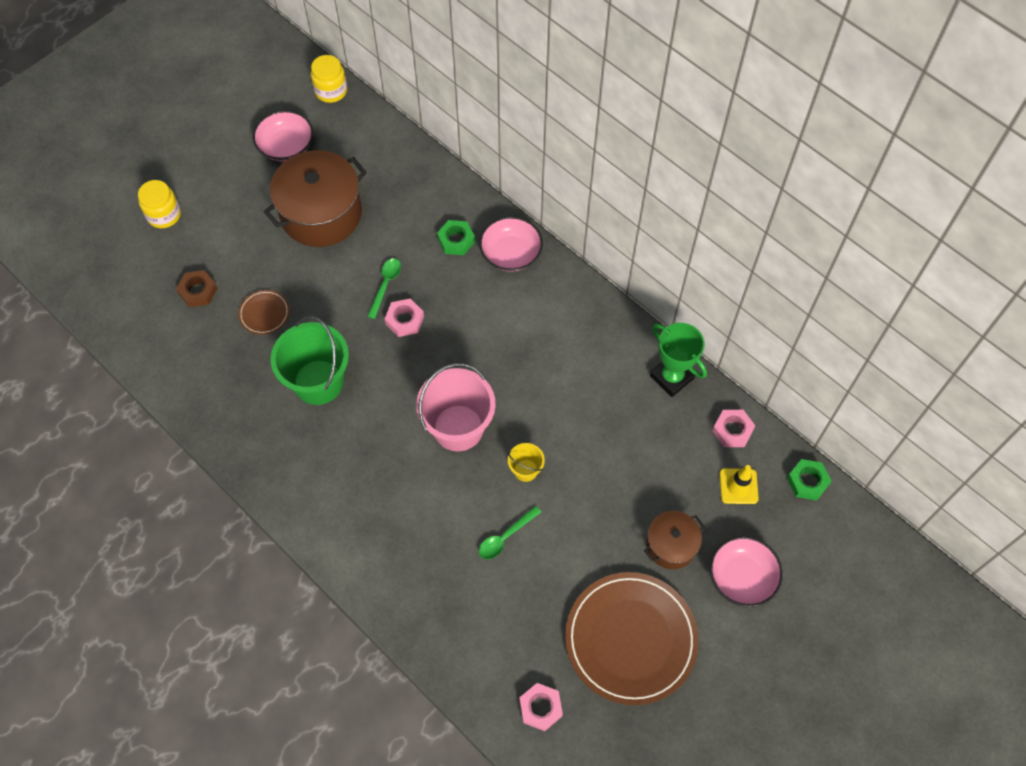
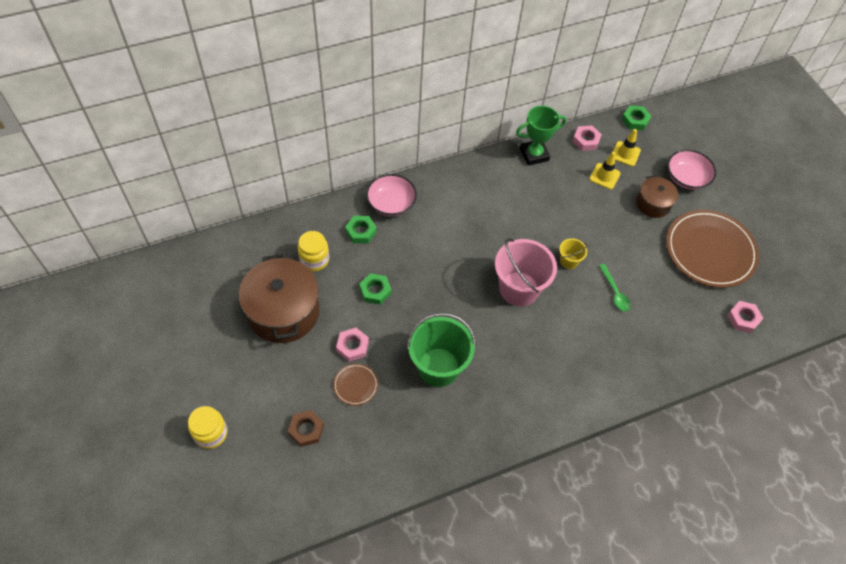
camera: 70 degrees left, 5 degrees down
(286, 146) = (200, 314): pink bowl -> none
(331, 91) = (166, 263): yellow jar -> yellow jar (314, 260)
(385, 285) = (375, 291): green spoon -> green nut
(404, 320) = (412, 289): pink nut -> pink nut (352, 346)
(684, 471) = (604, 176): none -> yellow traffic cone

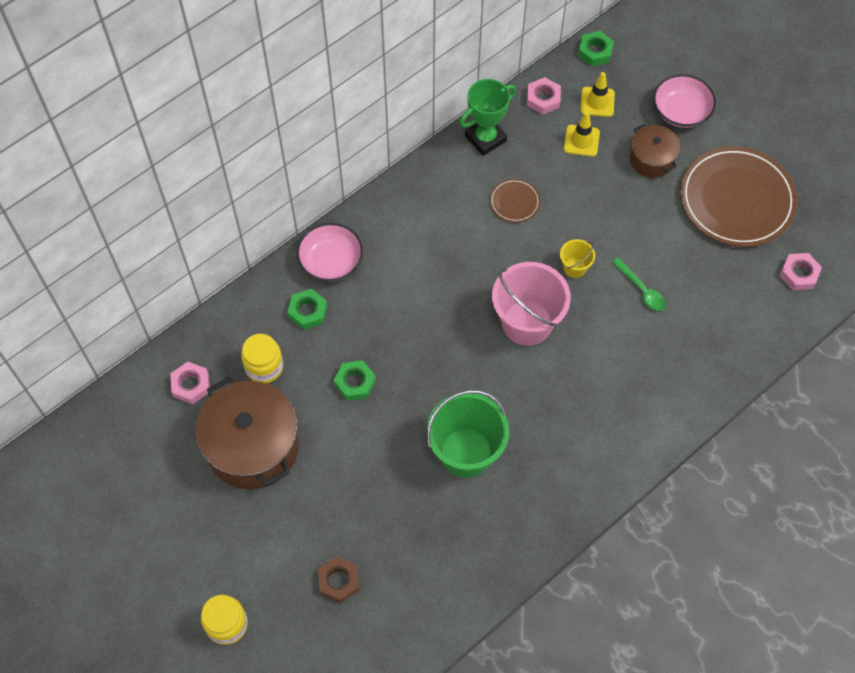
camera: 15 degrees left, 5 degrees up
(352, 346) = (354, 461): pink nut -> pink nut (191, 385)
(355, 385) = (376, 508): brown plate -> brown plate (514, 202)

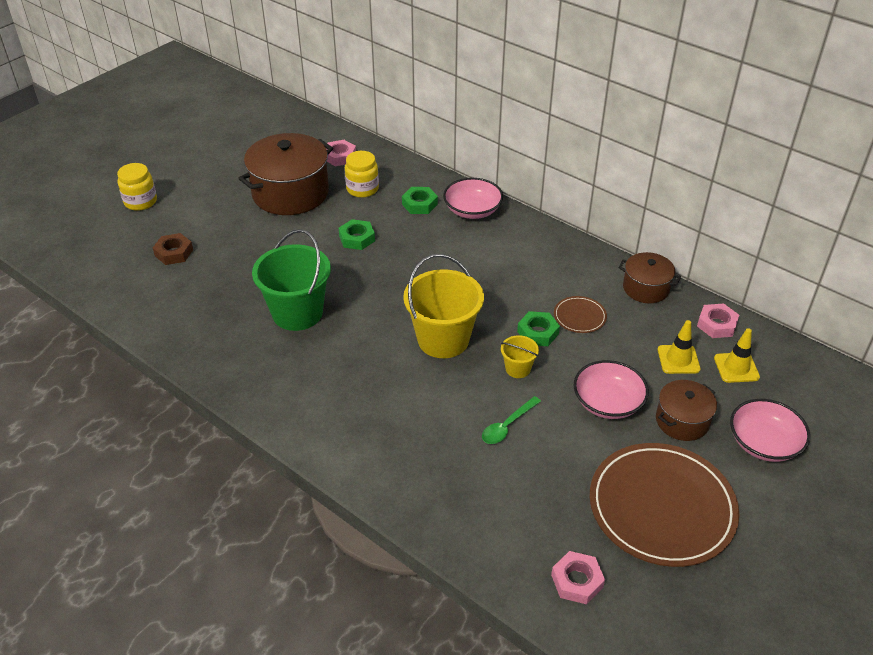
camera: 80 degrees right, 20 degrees down
(485, 138) = (646, 288): green trophy -> brown pot
(527, 323) = (443, 339): pink bucket -> yellow bucket
(595, 51) = (803, 359): green nut -> green nut (537, 332)
(624, 207) = (608, 402): none -> pink bowl

